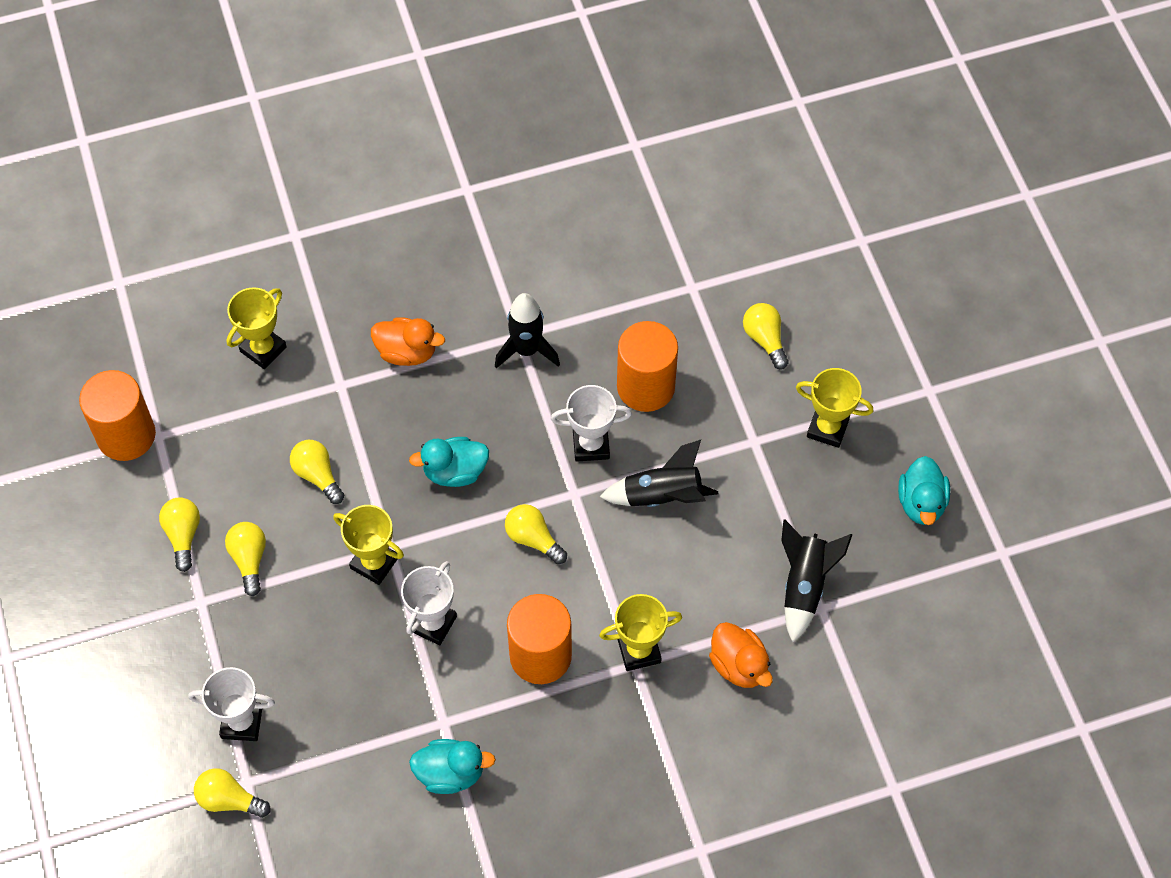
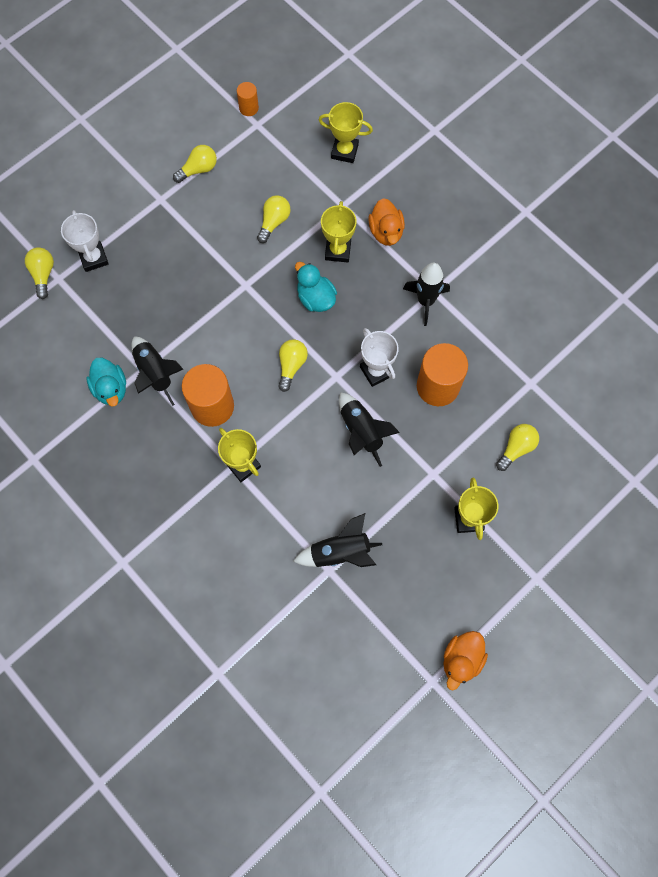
camera: 65 degrees right, 10 degrees up
(126, 435) = (248, 108): orange cylinder -> orange cylinder, size x0.50
(249, 560) = (199, 212): yellow light bulb -> none
(374, 563) = (230, 281): yellow trophy -> yellow trophy (338, 251)
(433, 623) = (205, 333): white trophy -> none
(457, 708) = (155, 373): none -> black rocket
(739, 665) = (261, 533): orange duck -> orange duck (461, 660)
(921, 503) = (443, 607): turquoise duck -> none

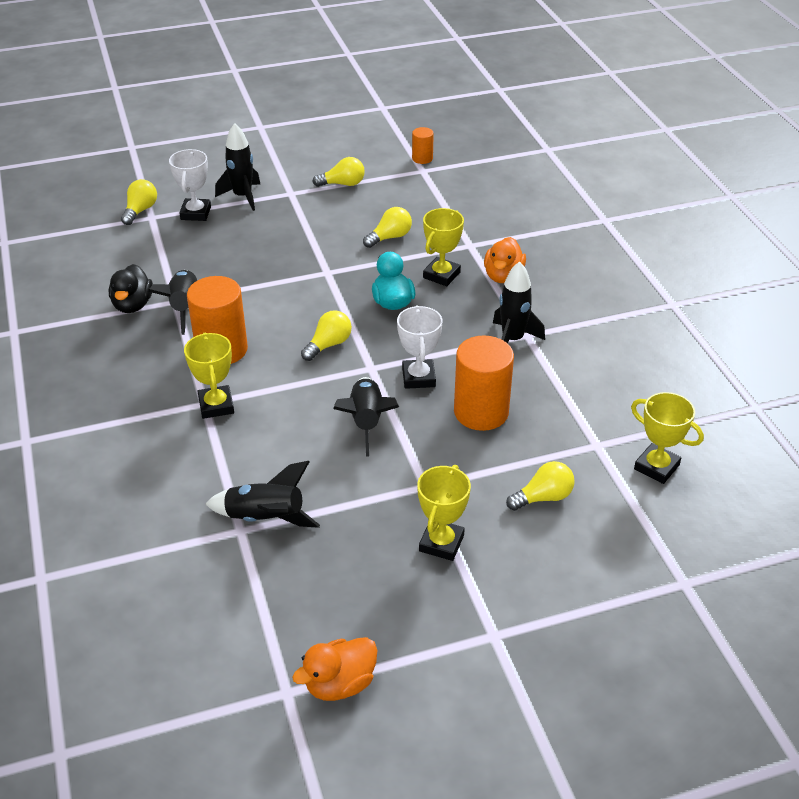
camera: 25 degrees right, 30 degrees down
(111, 389) = (133, 305): turquoise duck -> black duck
(121, 221) = (242, 197): none -> black rocket
(344, 151) = (498, 209): yellow trophy -> yellow trophy (656, 467)

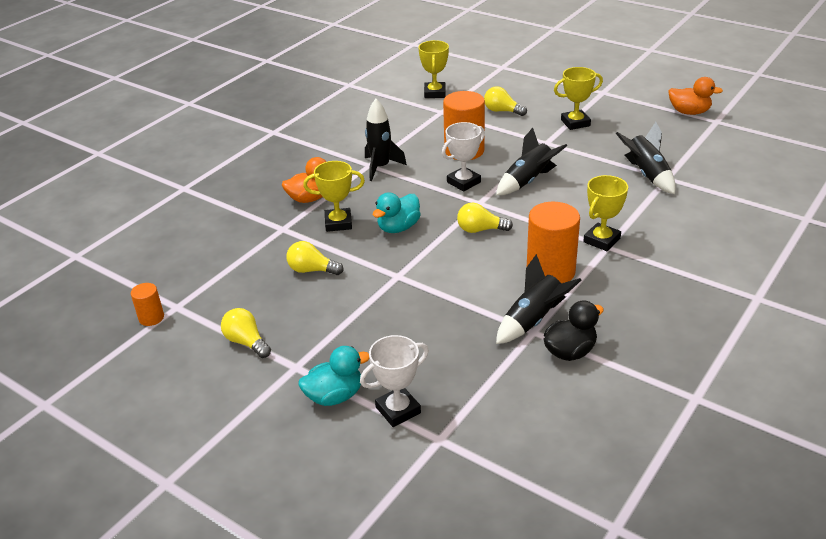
camera: 125 degrees left, 5 degrees down
(140, 211) = (438, 457): yellow light bulb -> none
(242, 197) = (335, 396): black rocket -> turquoise duck

